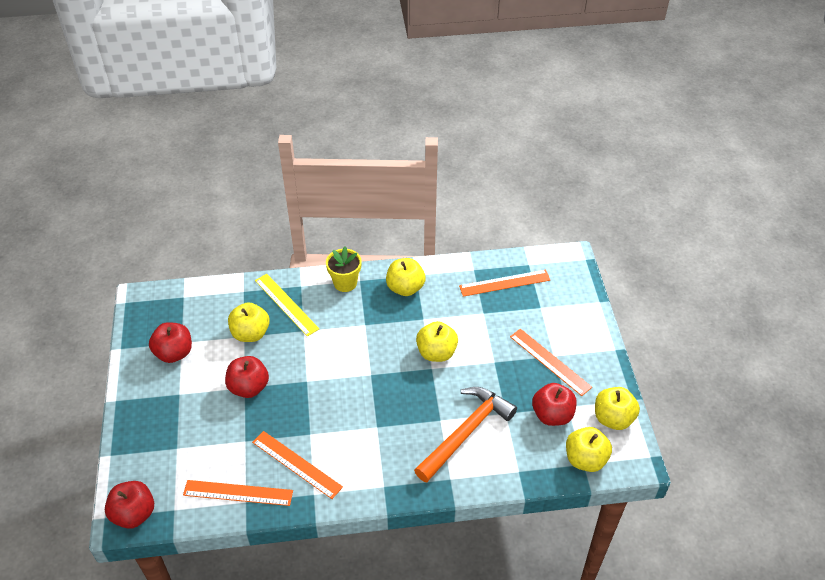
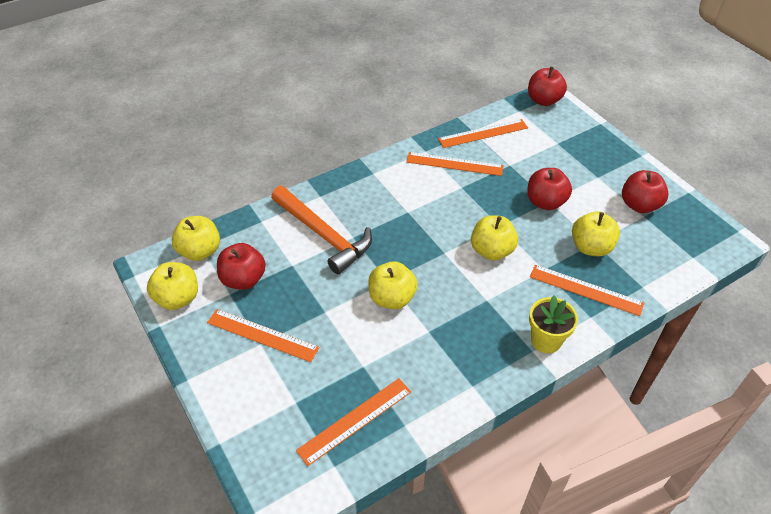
camera: 155 degrees right, 0 degrees up
(286, 304) = (585, 290): yellow ruler -> orange ruler
(405, 288) = (473, 362): yellow apple -> yellow apple (491, 251)
(465, 432) = (323, 235): orange hammer -> orange hammer turned 60 degrees counterclockwise

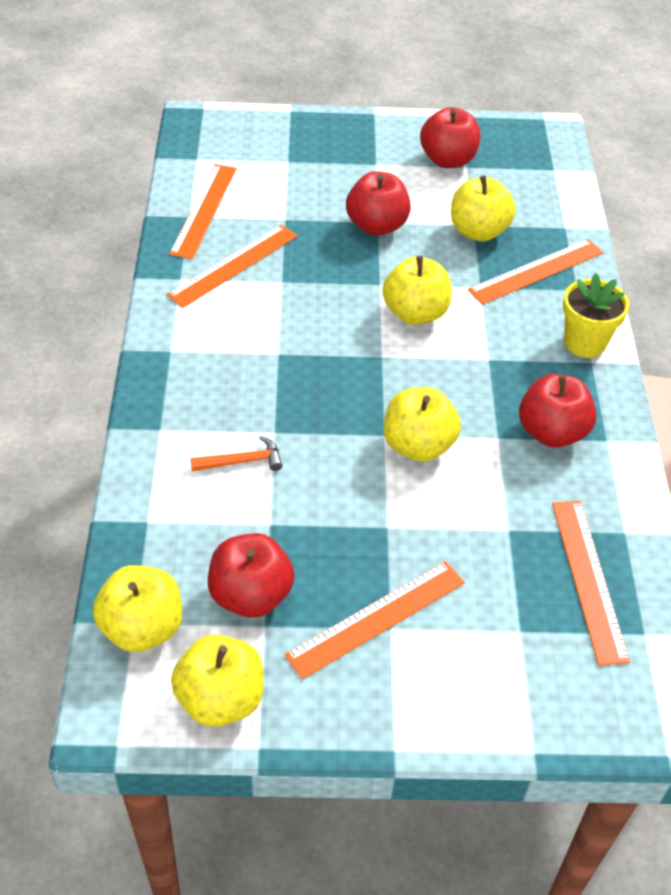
camera: 60 degrees left, 0 degrees up
(323, 235) = (242, 461): orange hammer -> orange hammer, size x0.42
(543, 100) = (201, 128): red apple -> red apple (551, 432)

